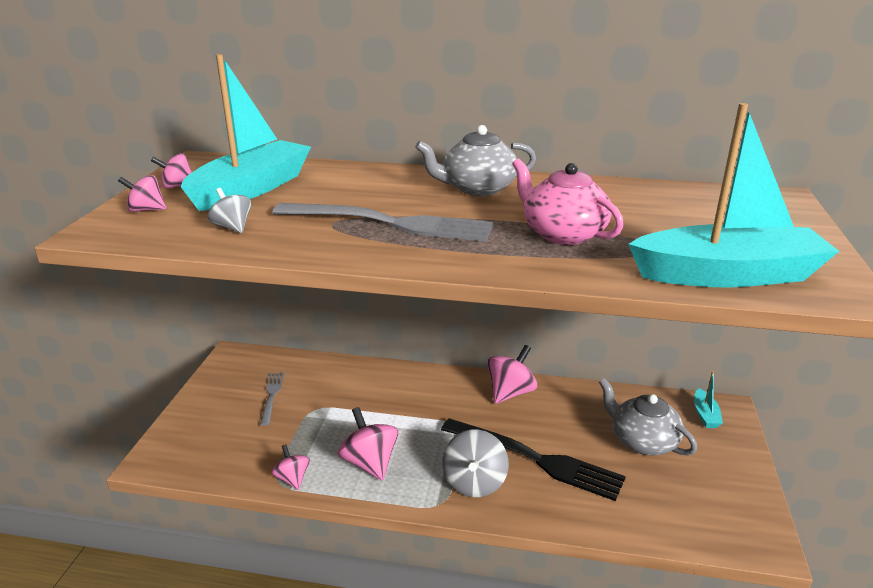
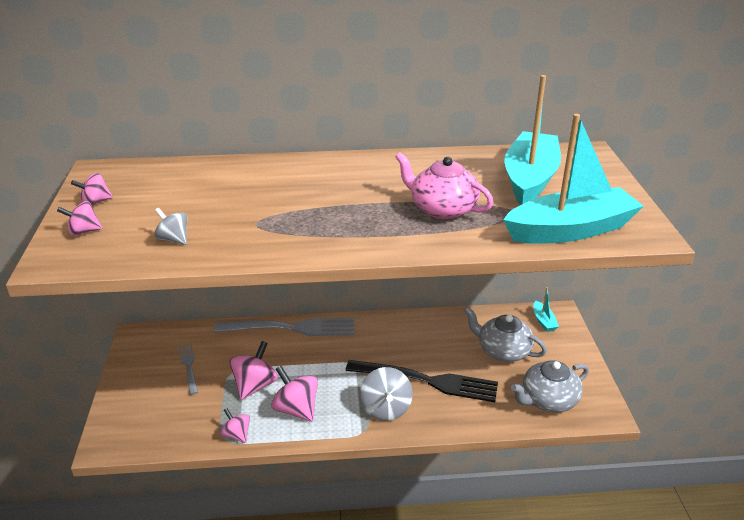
camera: 15 degrees left, 5 degrees up
(251, 189) = (166, 197): turquoise boat -> turquoise boat (530, 179)
(390, 223) = (304, 217): grey fork -> grey fork (291, 328)
(477, 188) = (358, 172): grey teapot -> grey teapot (548, 400)
(510, 392) = (390, 328): pink spinning top -> pink spinning top (255, 385)

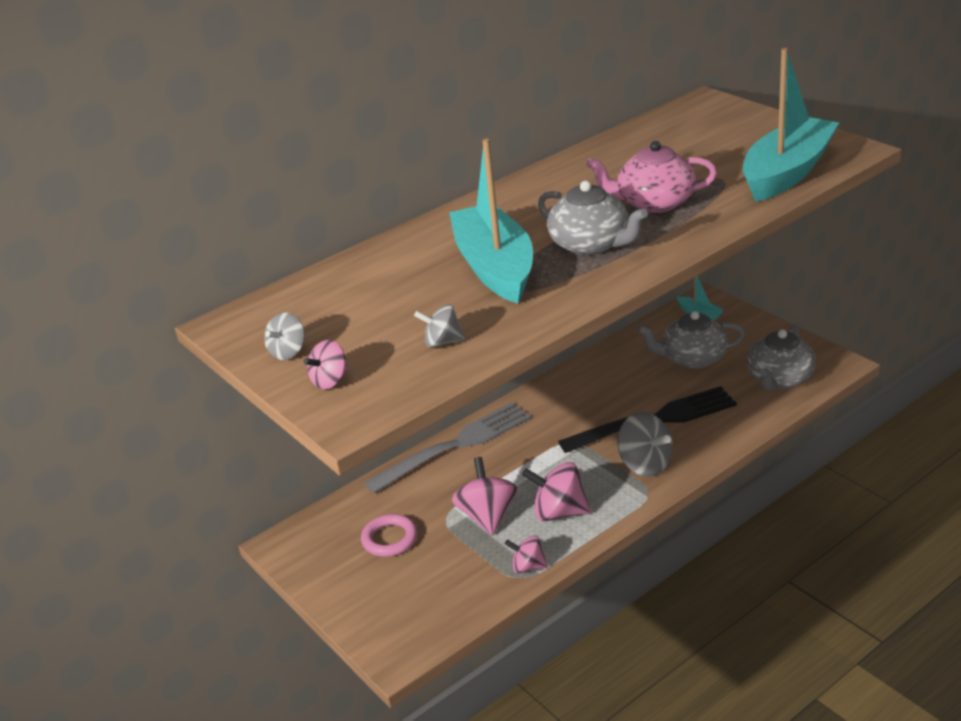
camera: 30 degrees left, 0 degrees up
(95, 202) = (288, 352): pink spinning top -> grey spinning top
(189, 367) = (390, 539): grey fork -> pink ring
(357, 218) = (591, 244): none -> grey teapot
(530, 179) = (690, 145): turquoise boat -> turquoise boat (495, 267)

